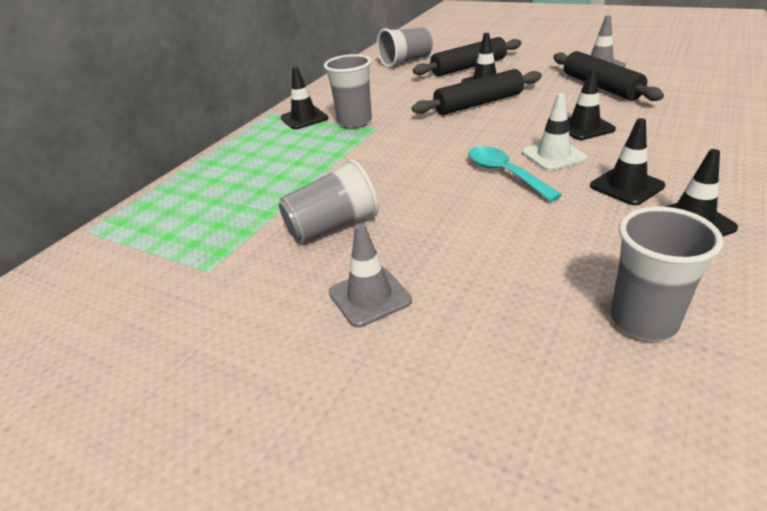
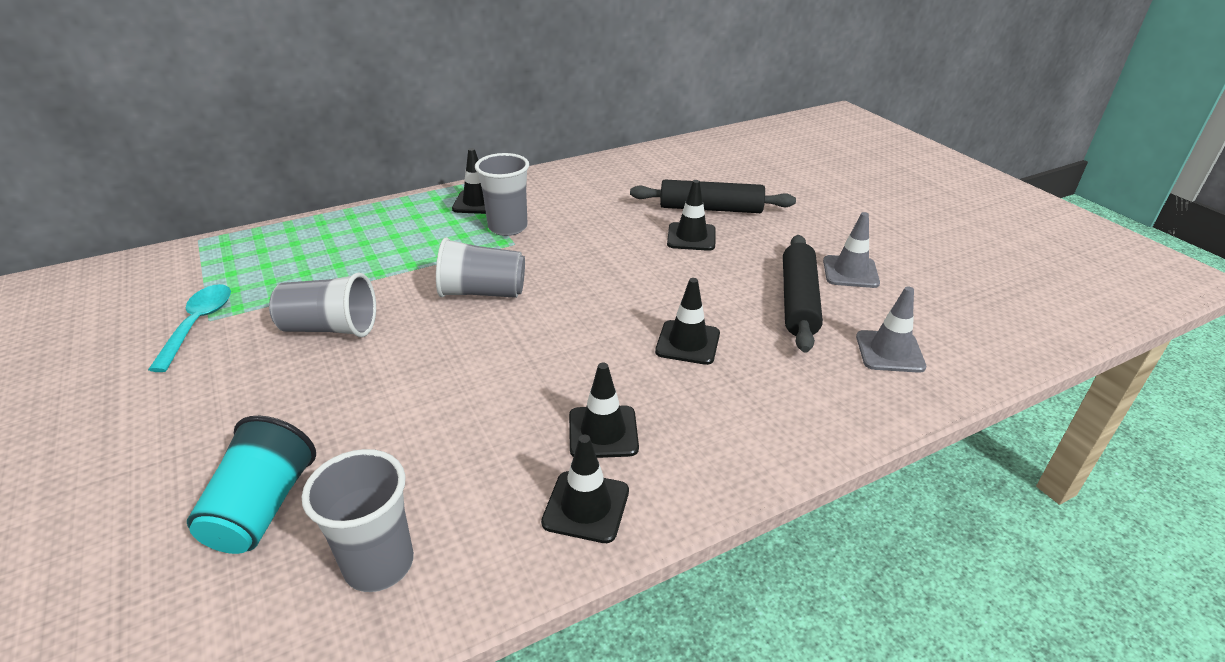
camera: 30 degrees right, 0 degrees up
(369, 297) = (256, 408): grey traffic cone -> grey traffic cone (889, 352)
(406, 61) = (665, 173): grey cup -> grey cup (482, 292)
(478, 103) = (642, 260): black rolling pin -> none
(501, 345) = (262, 508): none -> turquoise cup
(504, 173) = (528, 354): turquoise spoon -> turquoise spoon (198, 324)
(553, 155) = (601, 359): white traffic cone -> none

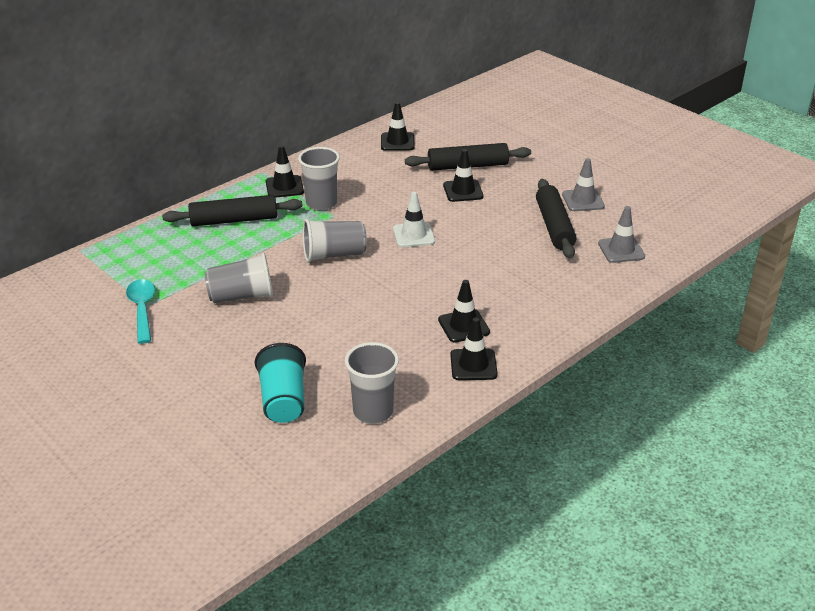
camera: 15 degrees left, 0 degrees up
(393, 231) = (234, 220): none -> black rolling pin
(600, 283) = (413, 235): none -> white traffic cone
(687, 343) = (492, 265): black traffic cone -> black traffic cone (397, 142)

